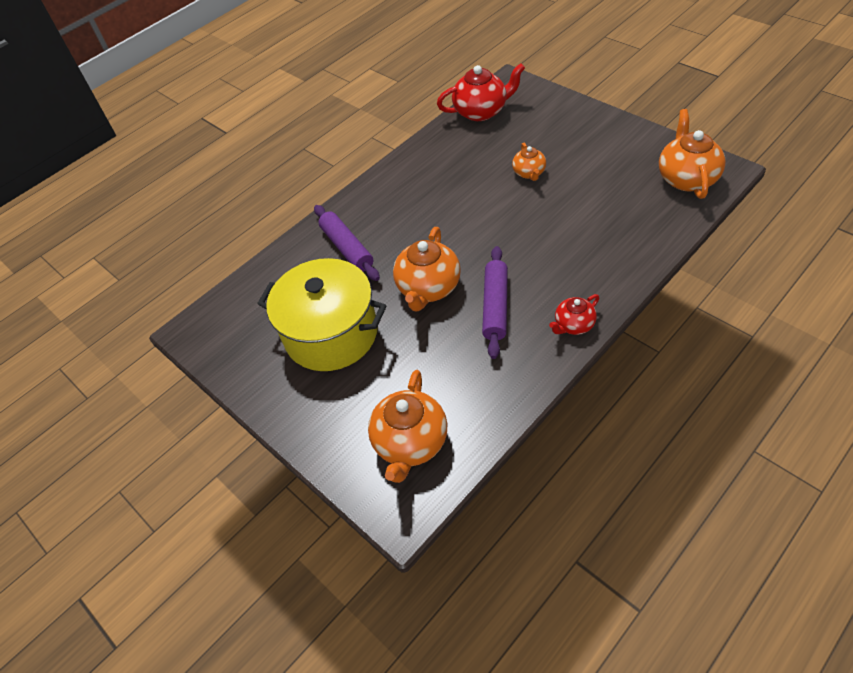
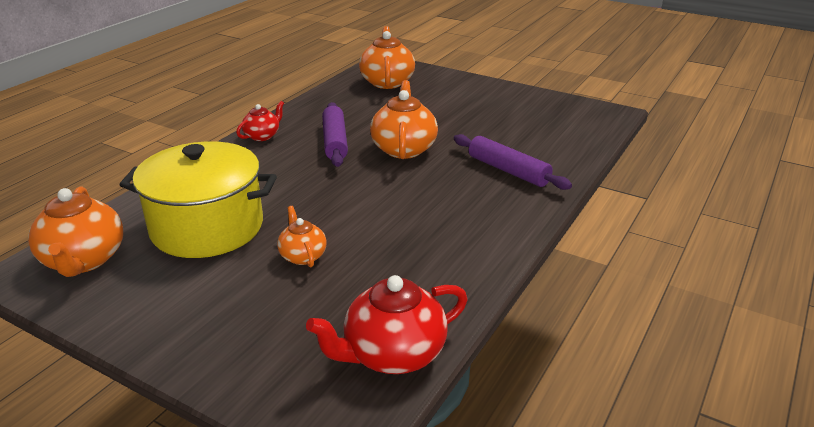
camera: 160 degrees right, 20 degrees down
(331, 334) = (480, 119): yellow pot -> yellow pot (207, 227)

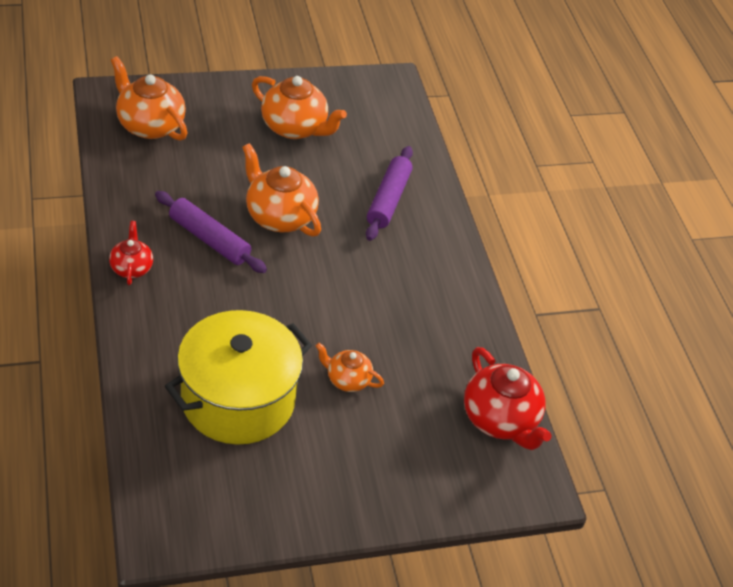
camera: 50 degrees left, 15 degrees up
(84, 260) = (188, 494): orange teapot -> orange teapot (295, 128)
(392, 354) = (500, 420): red teapot -> red teapot turned 45 degrees counterclockwise
(508, 171) = (388, 200): purple rolling pin -> purple rolling pin turned 75 degrees counterclockwise

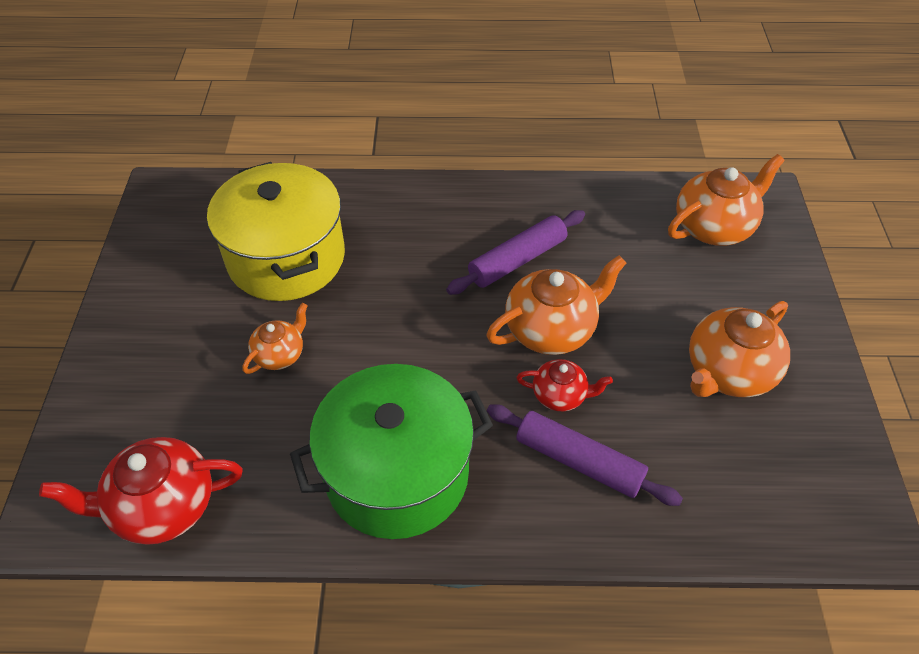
camera: 110 degrees right, 5 degrees up
(131, 268) = (482, 196): red teapot -> red teapot (560, 395)
(429, 290) = (397, 474): none -> green pot

